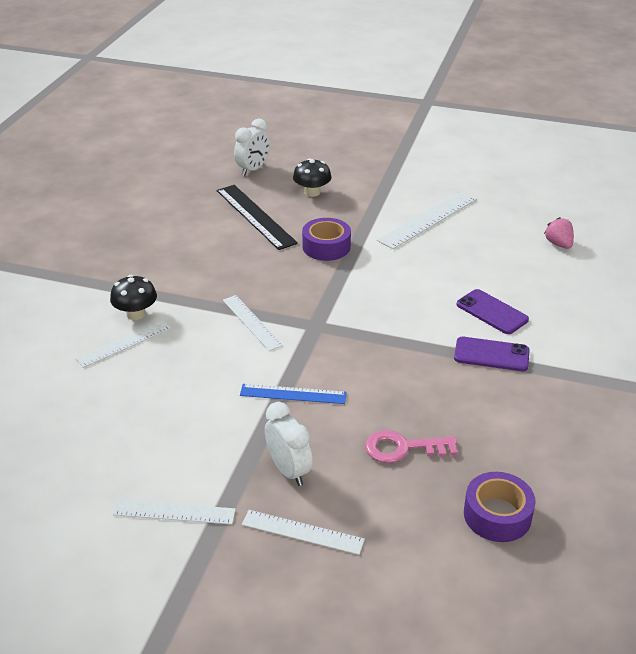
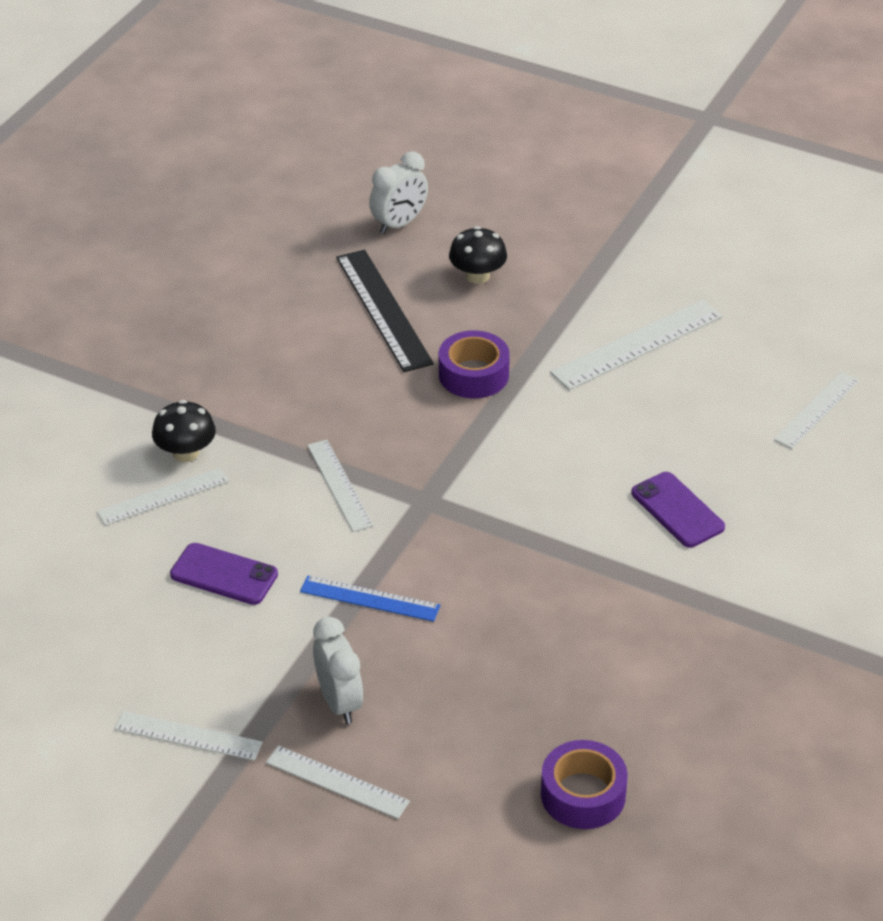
camera: 10 degrees right, 5 degrees up
(403, 448) = (491, 692): pink key -> none
(491, 354) = (653, 575): purple phone -> purple phone (224, 574)
(558, 244) = (817, 410): pink strawberry -> white ruler

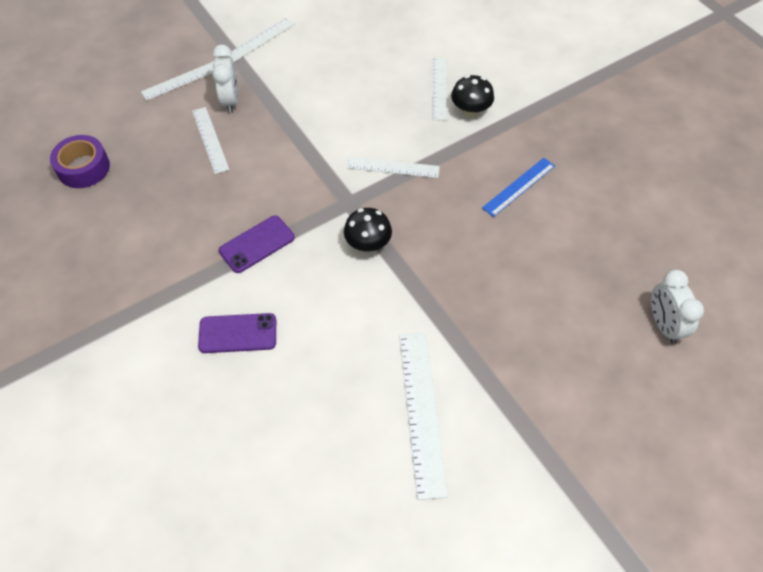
camera: 120 degrees right, 15 degrees up
(224, 574) = (358, 91): purple phone -> purple phone (257, 244)
(339, 702) = (230, 100): white clock -> white clock turned 105 degrees counterclockwise
(370, 598) = (291, 142): blue ruler -> blue ruler (519, 187)
(383, 310) = (557, 265): black ruler -> none
(473, 374) = (452, 285): purple tape -> none
(477, 276) = (568, 345): black mushroom -> black mushroom (368, 244)
(817, 410) = (263, 498): white ruler -> white ruler (210, 140)

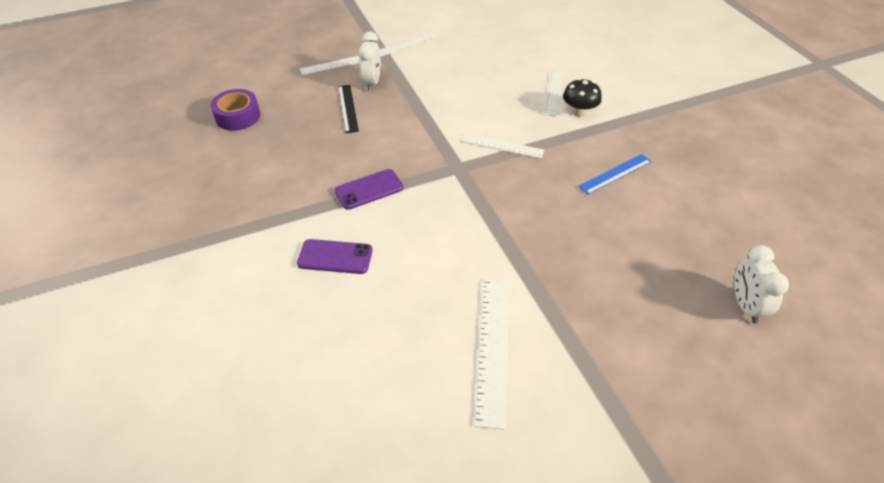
camera: 10 degrees right, 10 degrees down
(210, 140) = (347, 108): white ruler -> black ruler
(368, 244) = (468, 201): black mushroom -> none

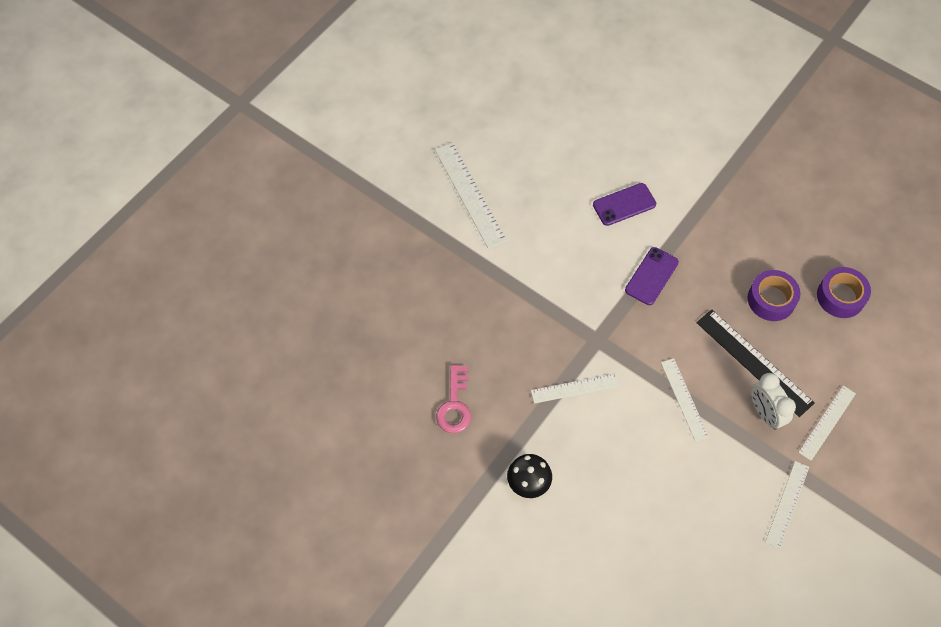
camera: 150 degrees right, 15 degrees up
(290, 135) = (771, 299): none -> purple tape
(347, 108) = (754, 362): black ruler -> black ruler, size x1.57
(553, 93) = (570, 501): white ruler -> white ruler (684, 399)
(615, 174) = (454, 405): blue ruler -> pink key
(745, 306) = (307, 312): white clock -> none

